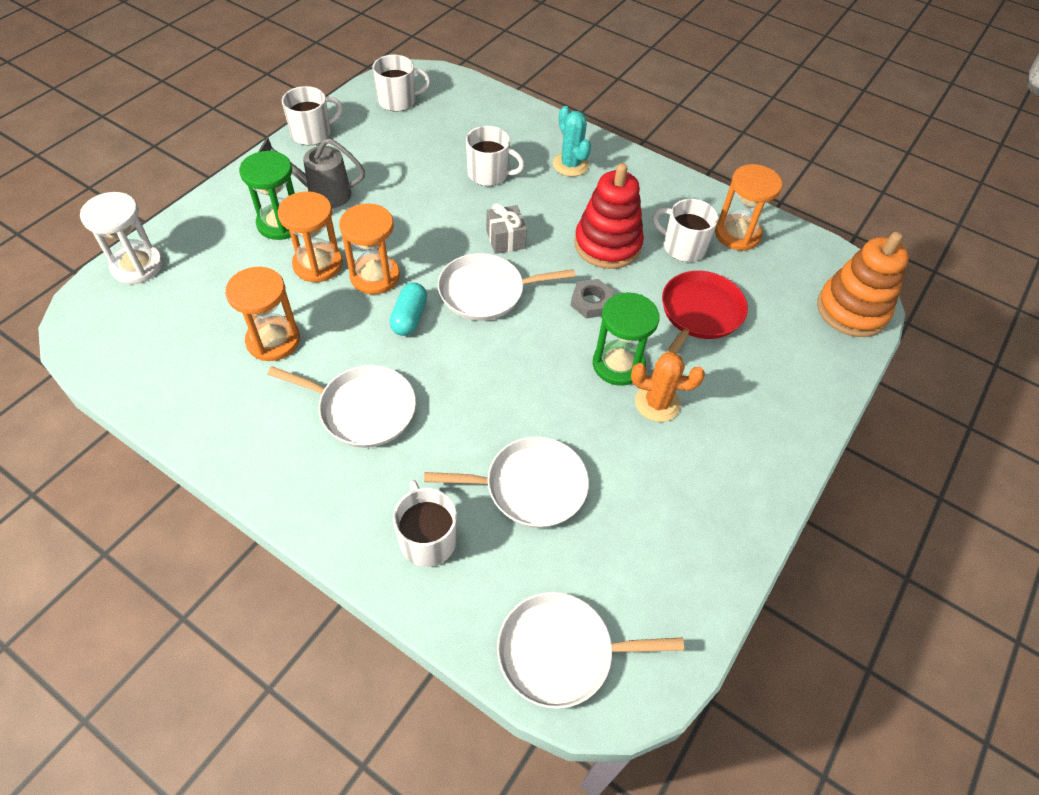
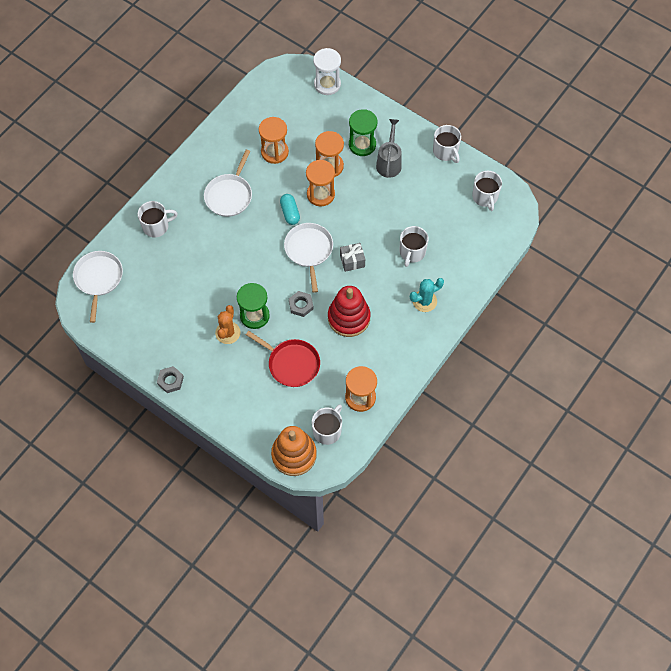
camera: 95 degrees right, 10 degrees up
(409, 317) = (290, 213): turquoise capsule -> turquoise capsule turned 60 degrees clockwise
(530, 486) = (181, 269): white pan -> none
(683, 247) = (348, 362): white mug -> white mug (327, 430)
(770, 491) = (170, 381): none -> grey nut

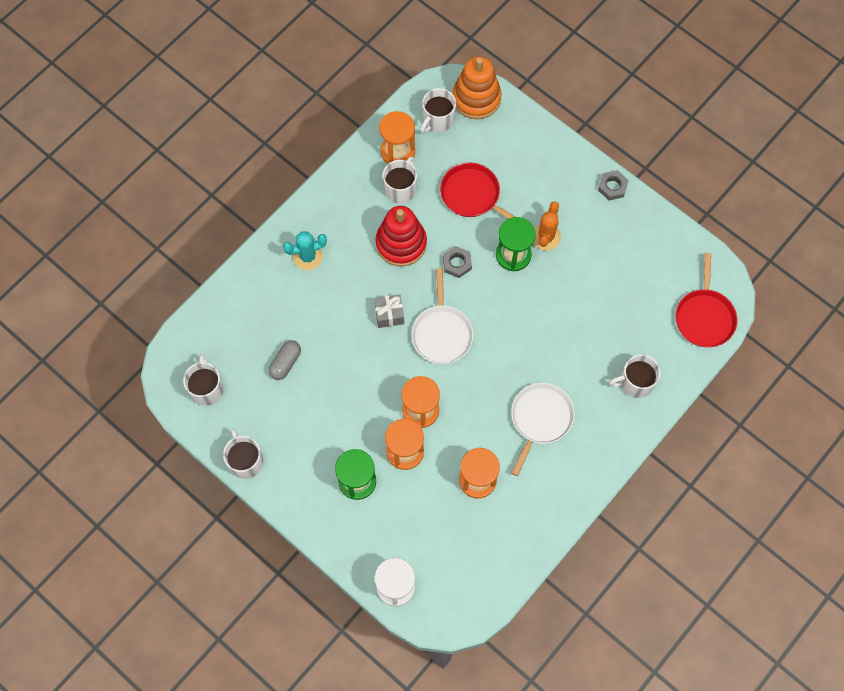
camera: 175 degrees left, 5 degrees up
(98, 279) = (704, 317): white pan -> red pan
(290, 213) = (462, 387): turquoise capsule -> none
(389, 162) = (324, 450): grey watering can -> none
(412, 252) = (313, 320): white mug -> white mug (401, 188)
(428, 219) = (285, 363): none -> grey capsule

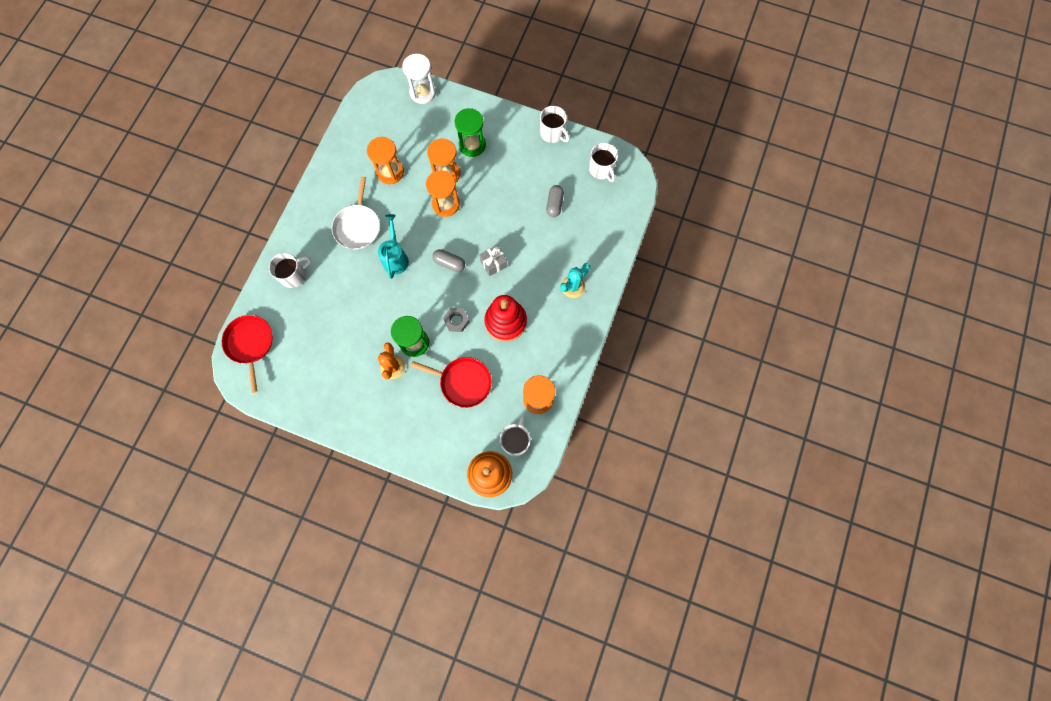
camera: 160 degrees right, 5 degrees up
(401, 188) = (523, 367): white mug -> none
(442, 333) = (449, 263): white pan -> grey capsule
(504, 362) = (396, 257): none -> turquoise watering can
(612, 187) = (349, 431): grey nut -> none

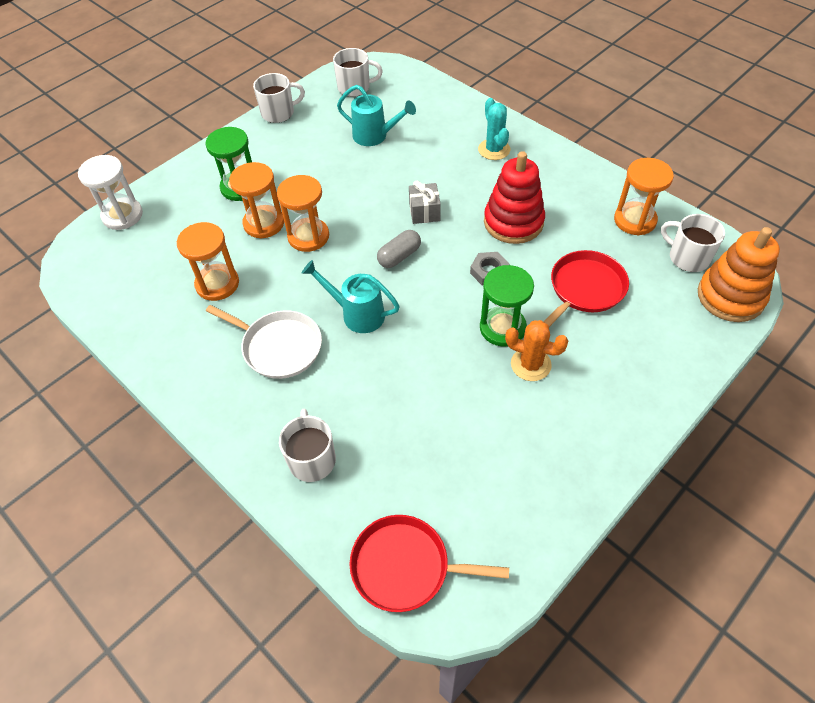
camera: 65 degrees left, 20 degrees down
(554, 204) = (375, 136): grey capsule -> turquoise watering can

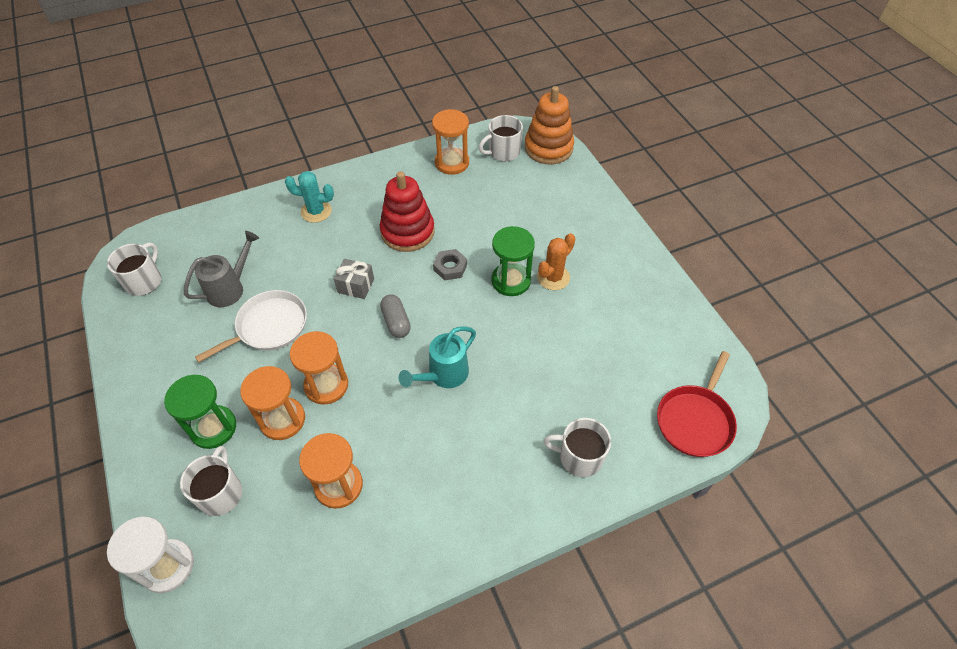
camera: 70 degrees left, 0 degrees up
(279, 113) = (124, 359): white mug -> white mug (221, 493)
(279, 347) = (448, 450): white pan -> white pan (269, 326)
(375, 136) = (230, 288): turquoise watering can -> grey watering can
(584, 289) = (500, 218): red pan -> none

